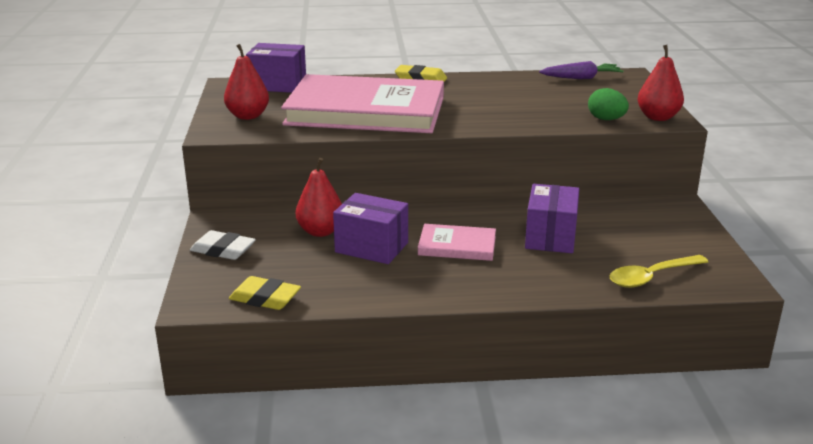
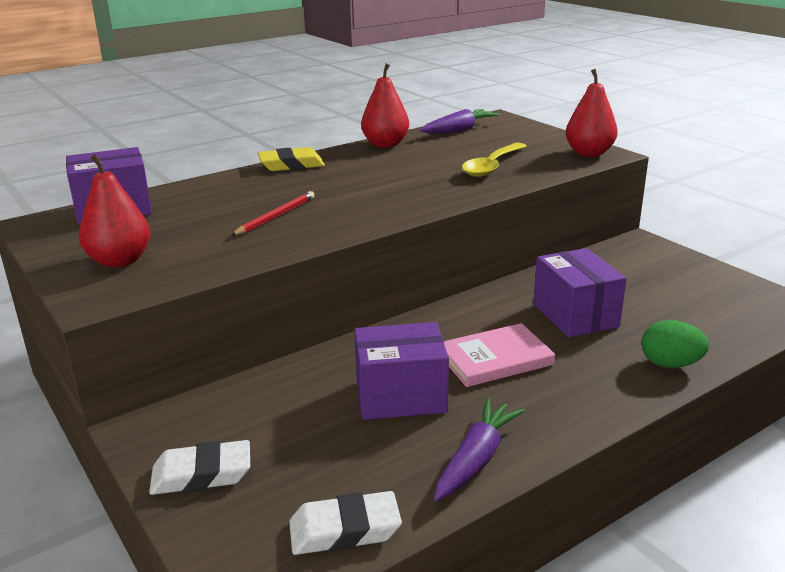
camera: 30 degrees left, 0 degrees up
(265, 298) = (345, 530): yellow eraser -> white eraser
(320, 231) = (311, 396): red pear -> red pear (385, 144)
(366, 111) = (275, 216): pink book -> red pencil
(375, 292) = (476, 459): none -> purple carrot
(606, 119) = (547, 166): green egg -> green egg (670, 364)
(651, 277) = (721, 328): yellow spoon -> yellow spoon (492, 166)

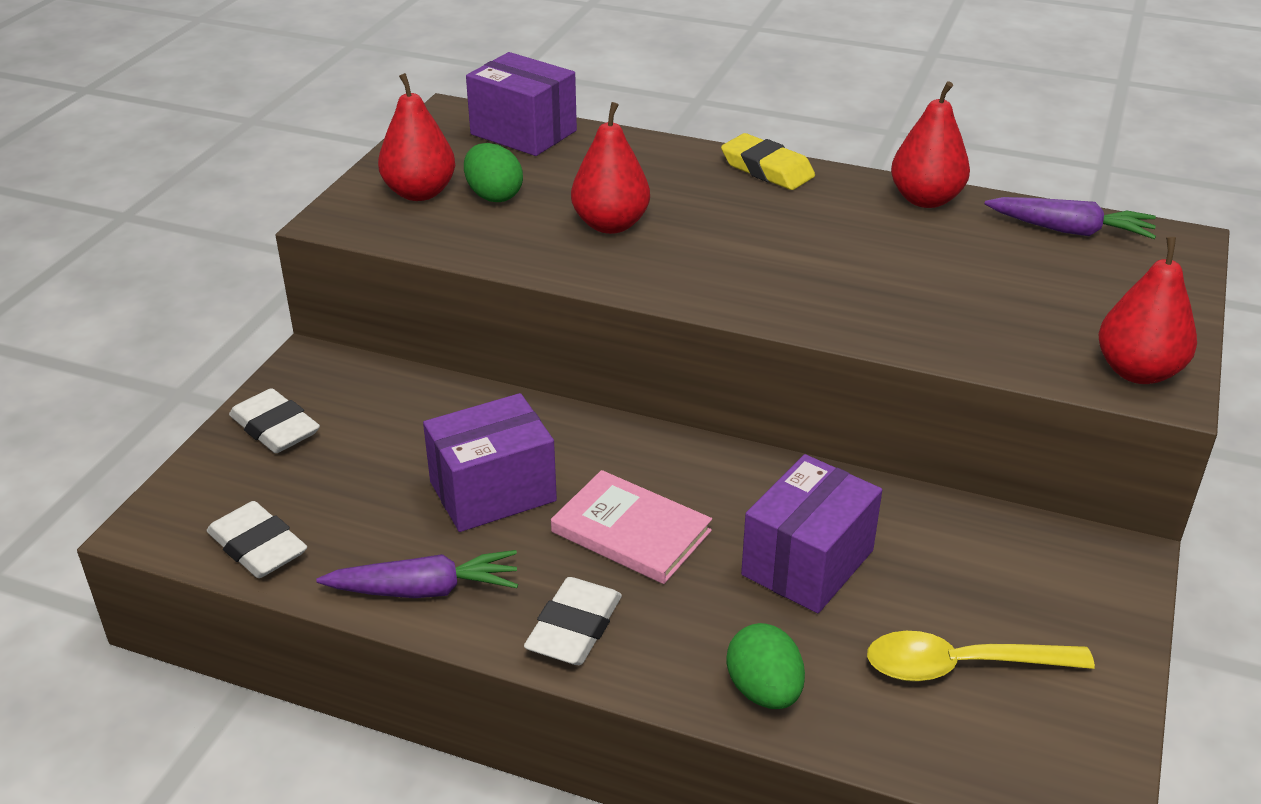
camera: 55 degrees right, 10 degrees up
(174, 239) = (494, 196): none -> green egg
(275, 216) = (611, 225): red pencil -> red pear
(400, 396) = (493, 491): purple box -> purple box turned 75 degrees counterclockwise
(492, 166) = (960, 307): yellow spoon -> yellow spoon (960, 666)
(568, 409) = (574, 628): none -> white eraser

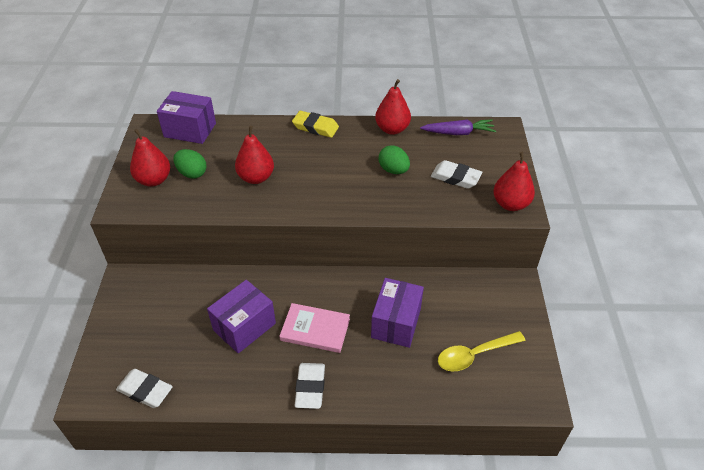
camera: 20 degrees left, 10 degrees up
(275, 428) = (123, 321): white eraser -> white eraser (455, 177)
(424, 590) = (235, 389): purple carrot -> none
(764, 691) = (401, 393): green egg -> green egg (393, 170)

